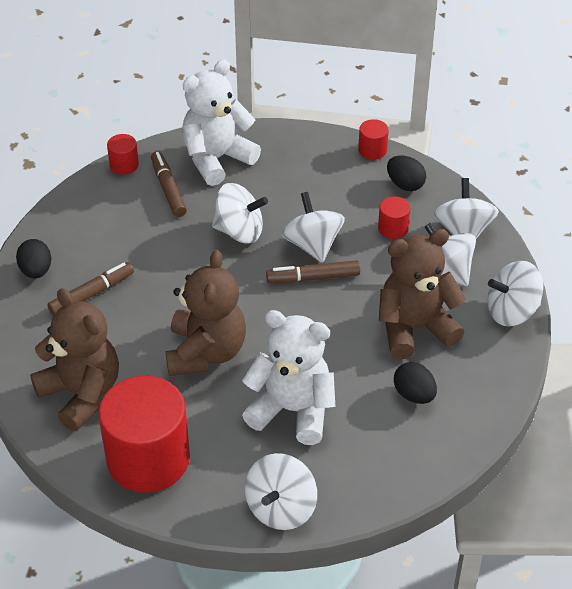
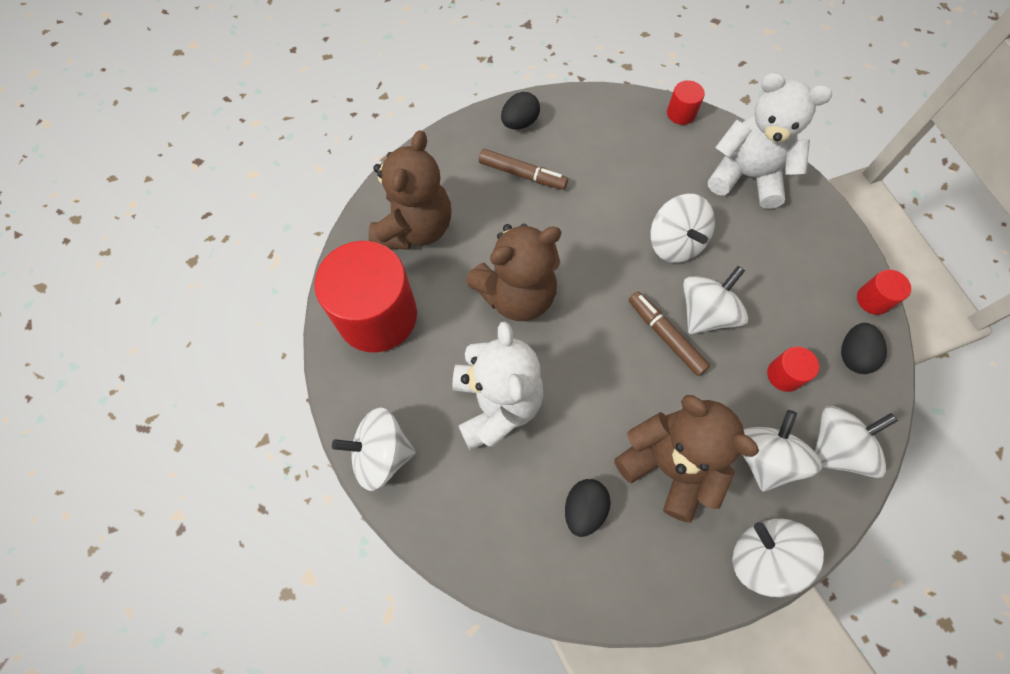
camera: 60 degrees right, 20 degrees up
(168, 189) = (680, 161): brown marker -> none

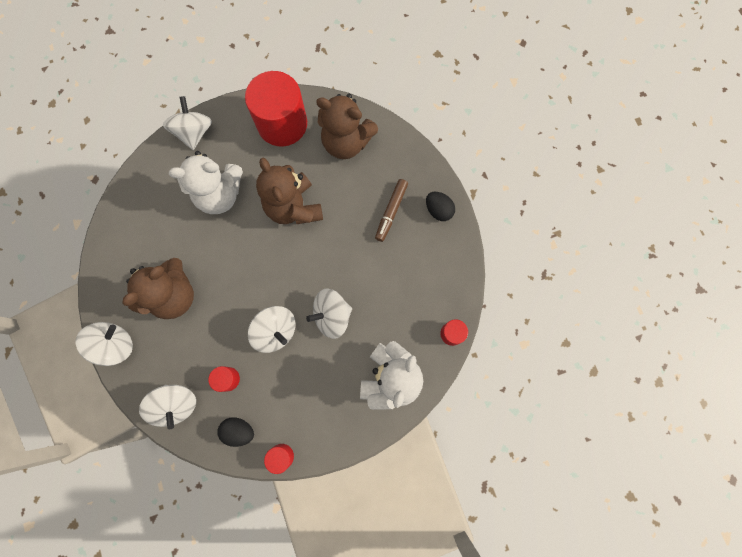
camera: 90 degrees right, 10 degrees up
(584, 509) = (153, 243): black egg -> none
(665, 336) = (260, 302): brown marker -> none
(764, 458) = (173, 355): white spinning top -> none

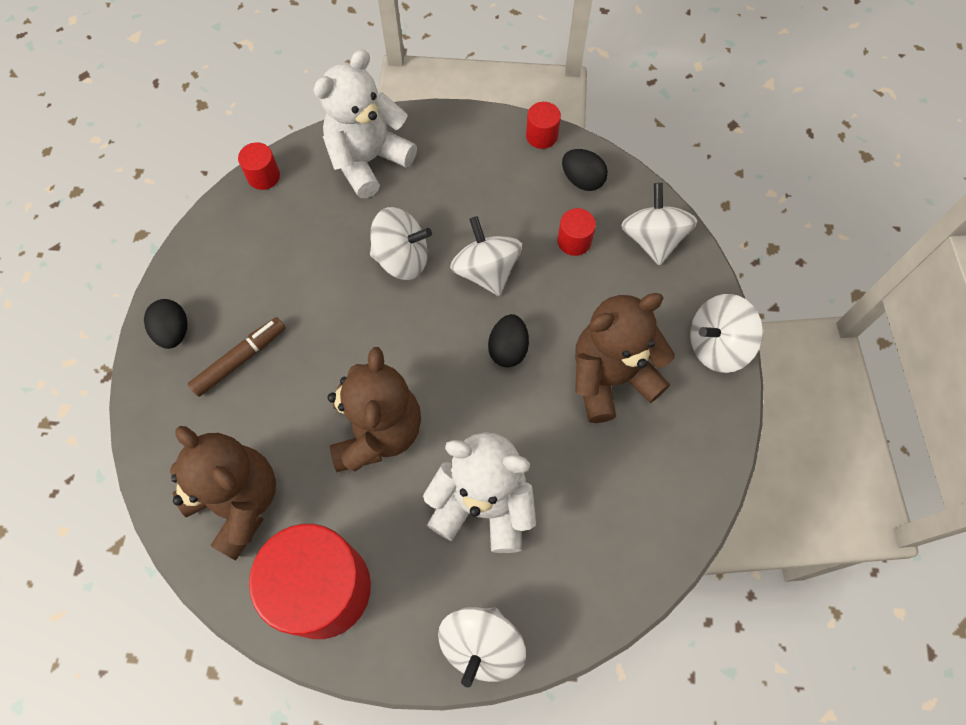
camera: 155 degrees left, 10 degrees down
(241, 286) = (508, 349): none -> black egg

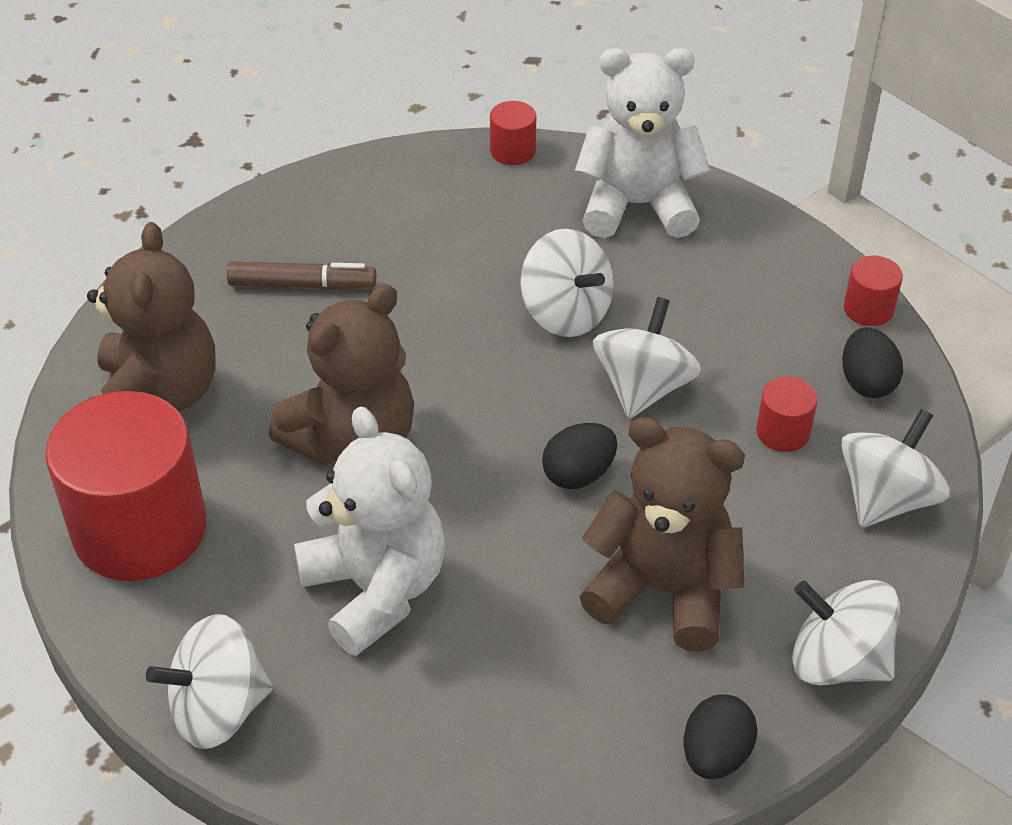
camera: 45 degrees right, 20 degrees down
(173, 332) = (272, 220): black egg -> black egg (715, 755)

